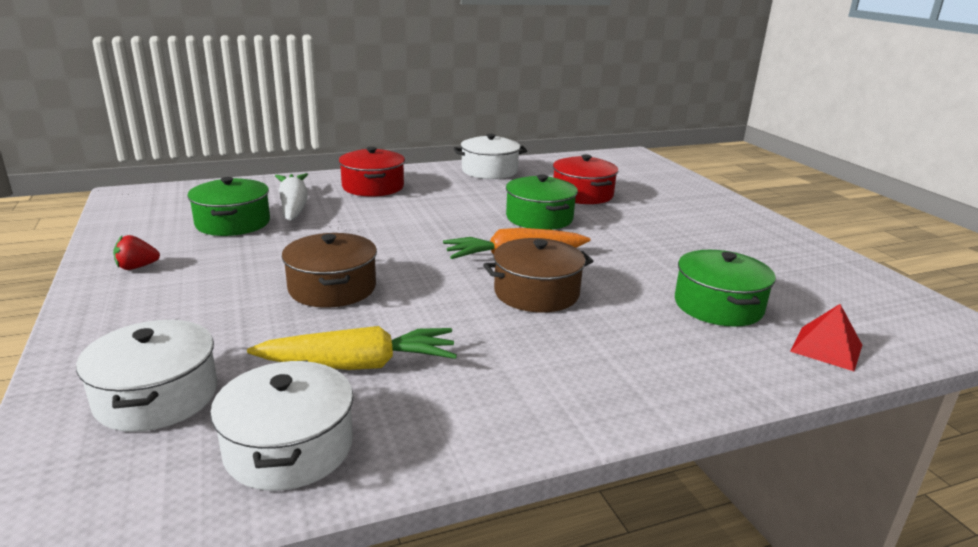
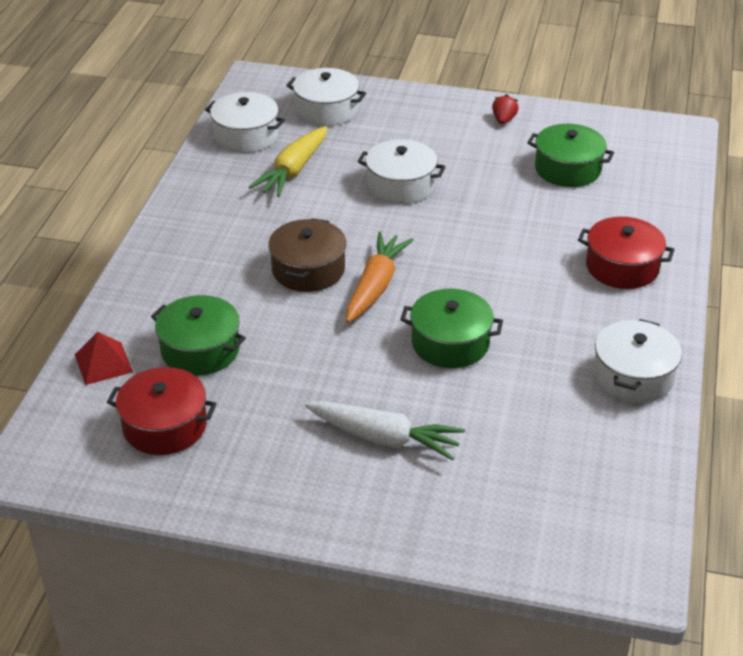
camera: 125 degrees right, 15 degrees up
(293, 206) = (591, 206): white carrot -> white carrot (384, 438)
(332, 288) = (401, 185): brown pot -> white pot
(582, 194) = (495, 413): red pot -> red pot (165, 426)

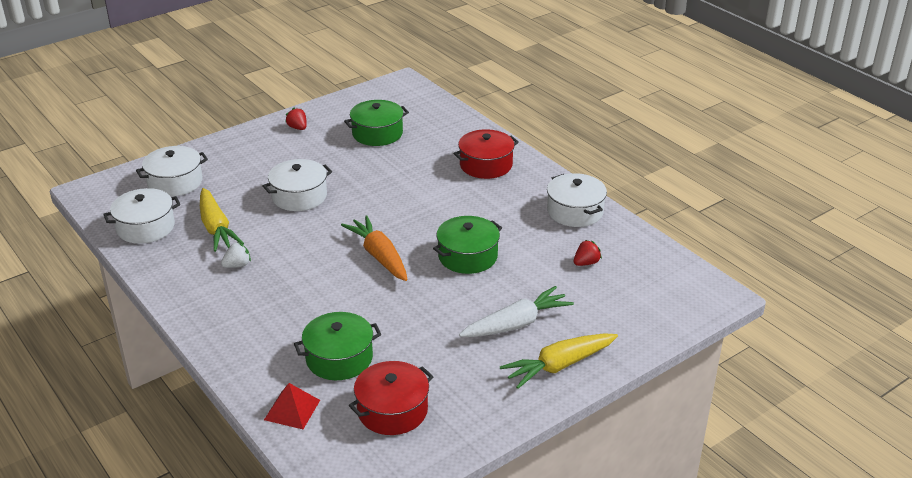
camera: 50 degrees left, 5 degrees down
(257, 214) = (237, 265): none -> white strawberry
(308, 269) = (325, 273): brown pot -> none
(354, 507) = (559, 366): none -> yellow carrot
(552, 435) = (586, 263): none -> red strawberry

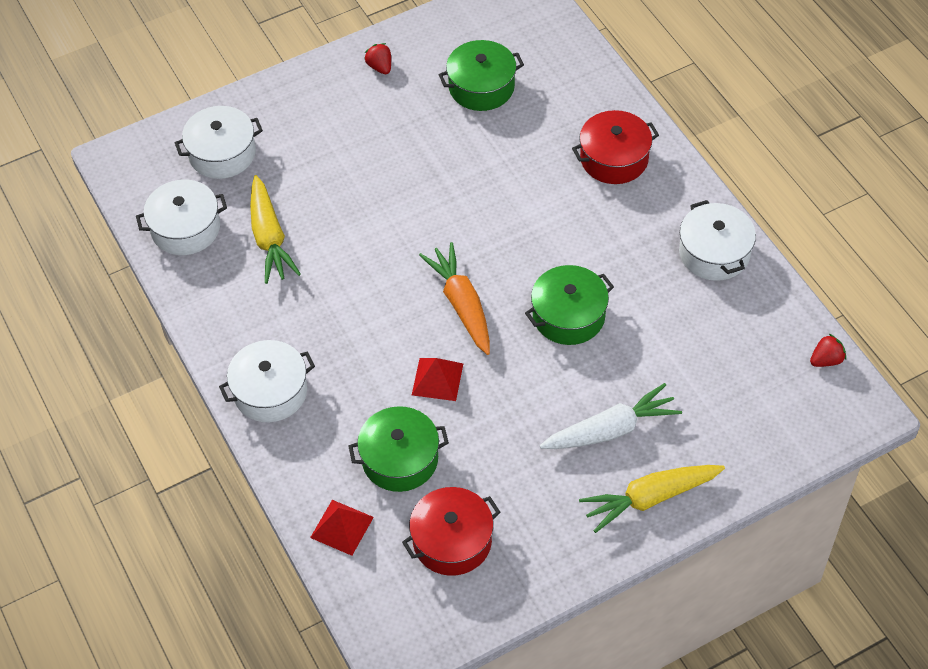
camera: 10 degrees right, 20 degrees up
(237, 265) = (292, 302): white strawberry -> none
(299, 196) = (373, 193): white pot -> white pot (270, 391)
(365, 303) = (437, 379): none -> red pyramid
(586, 263) = (712, 341): red strawberry -> red strawberry (826, 360)

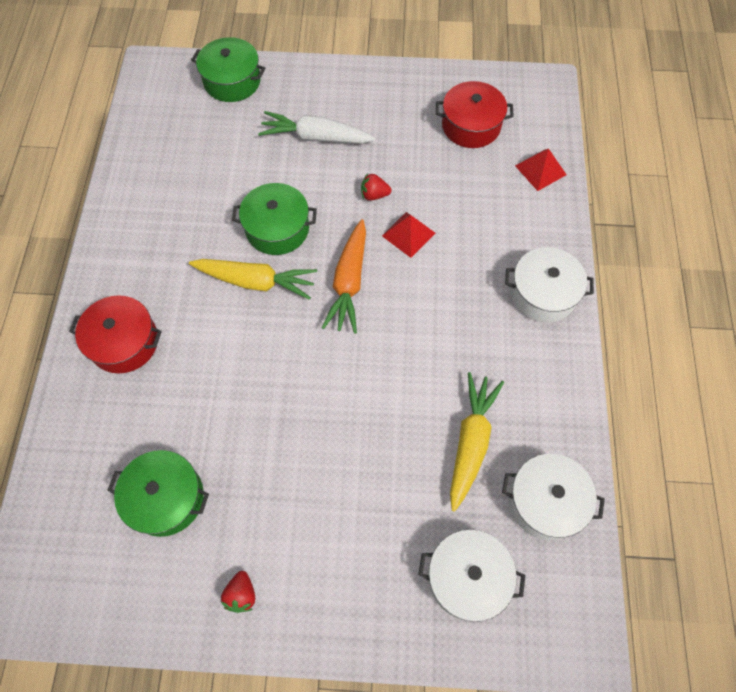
camera: 150 degrees left, 10 degrees up
(400, 459) = (473, 193): green pot -> green pot (232, 81)
(650, 498) = (326, 87): yellow carrot -> yellow carrot (255, 282)
(714, 253) = (131, 217): white pot -> none
(826, 360) = (139, 106): red strawberry -> red strawberry (374, 195)

